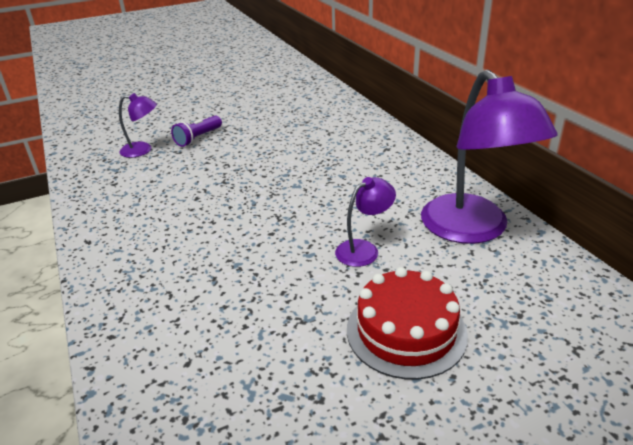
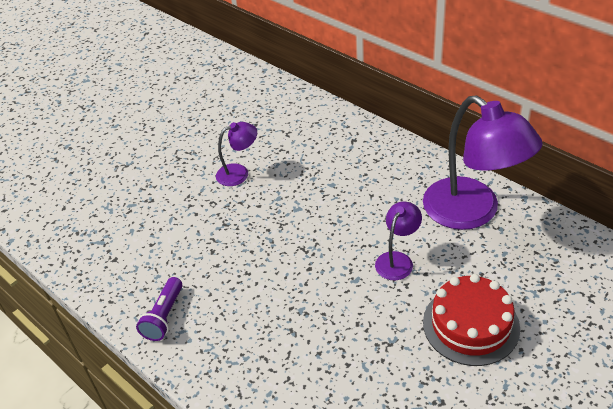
camera: 20 degrees left, 10 degrees up
(143, 150) = (110, 208): purple lamp -> purple lamp (239, 173)
(198, 138) = (158, 176): purple flashlight -> purple flashlight (164, 316)

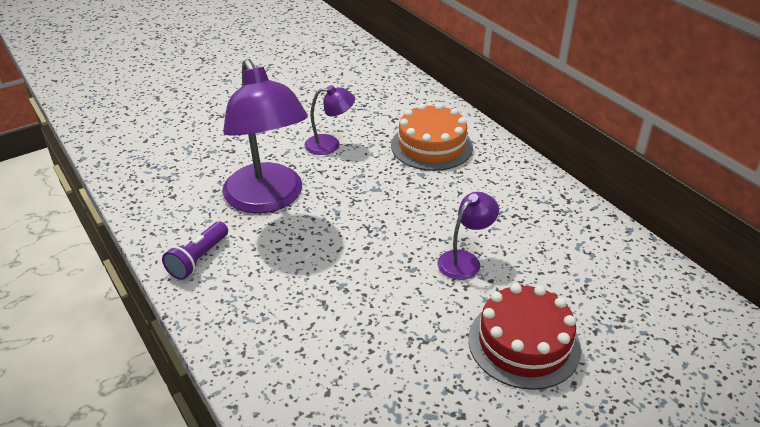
camera: 10 degrees right, 5 degrees down
(331, 154) = (431, 146): none -> orange cake
(472, 212) = (565, 232): purple lamp -> purple lamp (268, 199)

